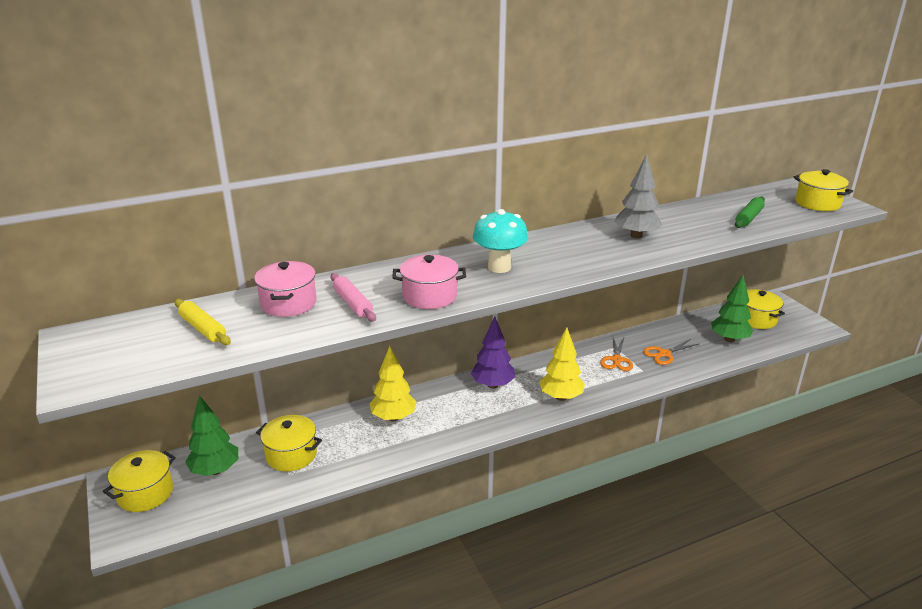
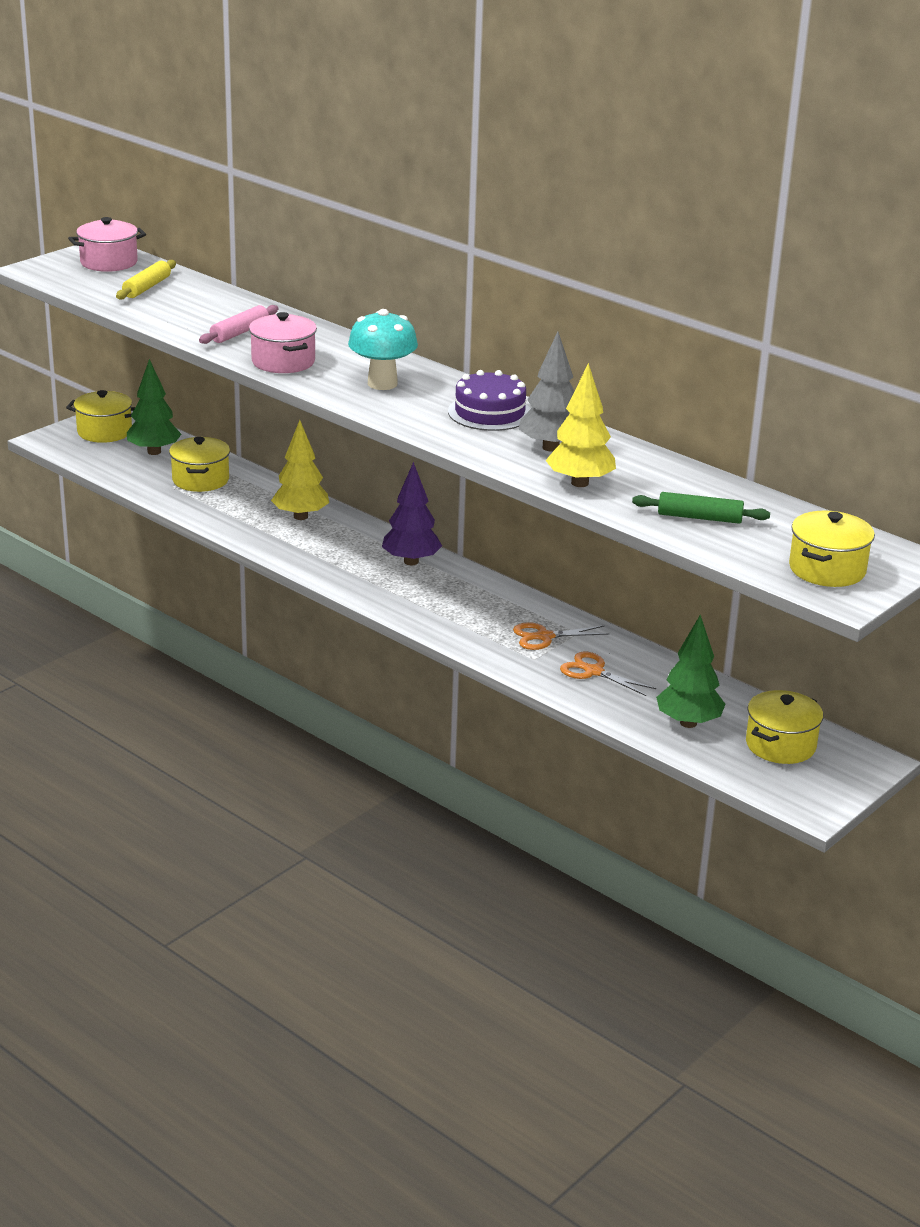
camera: 65 degrees right, 0 degrees up
(288, 303) = (218, 308): pink pot -> pink pot (109, 262)
(561, 397) = (421, 608): yellow tree -> yellow tree (580, 483)
(571, 242) = (490, 412): none -> purple cake

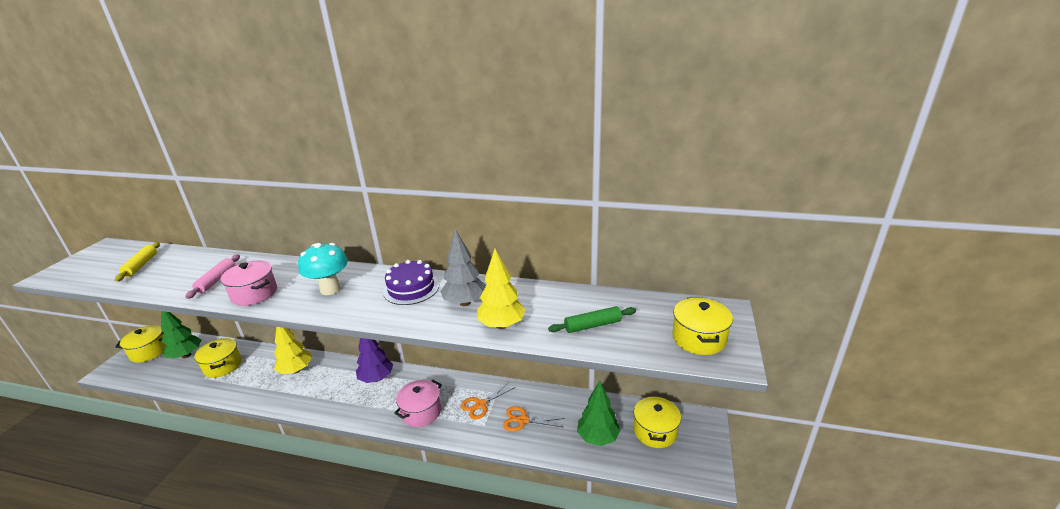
camera: 25 degrees left, 0 degrees up
(109, 262) = (110, 255): pink pot -> pink pot (421, 412)

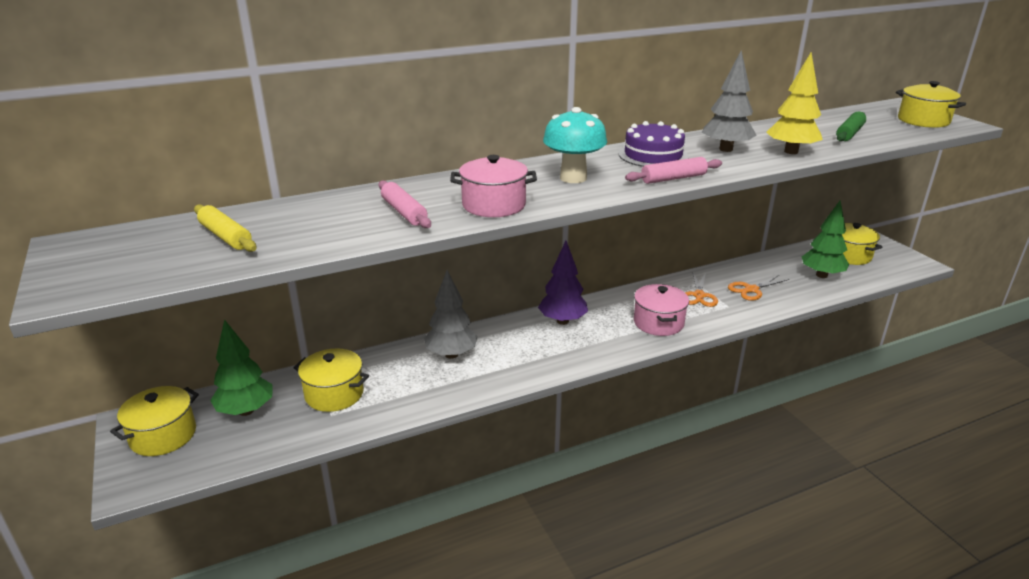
camera: 40 degrees left, 0 degrees up
(296, 370) = (451, 354): yellow tree -> grey tree
(374, 315) = (673, 178): none -> pink rolling pin

